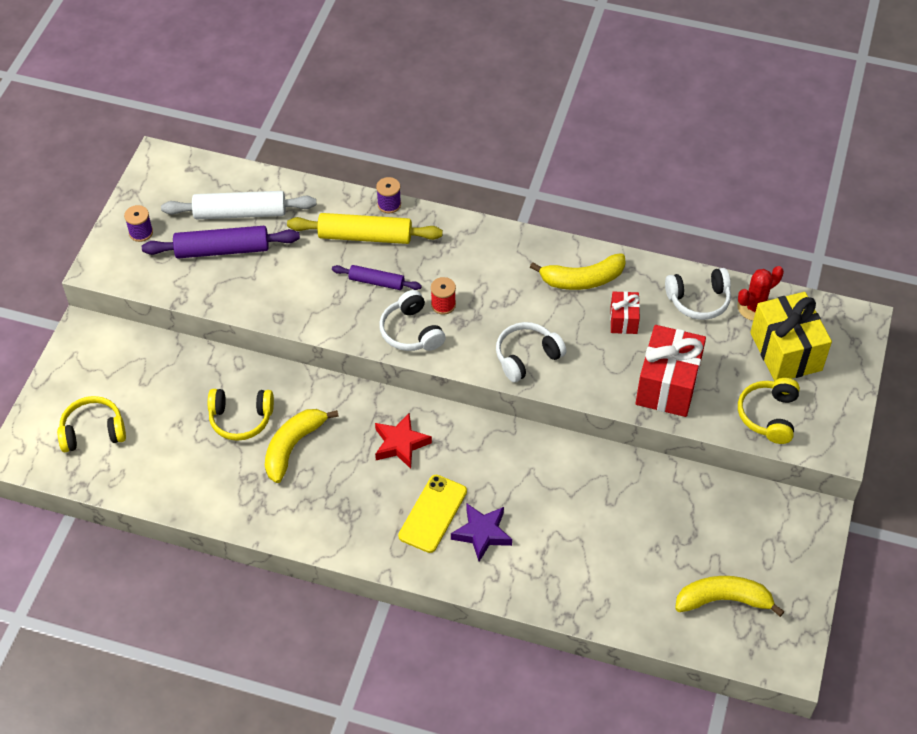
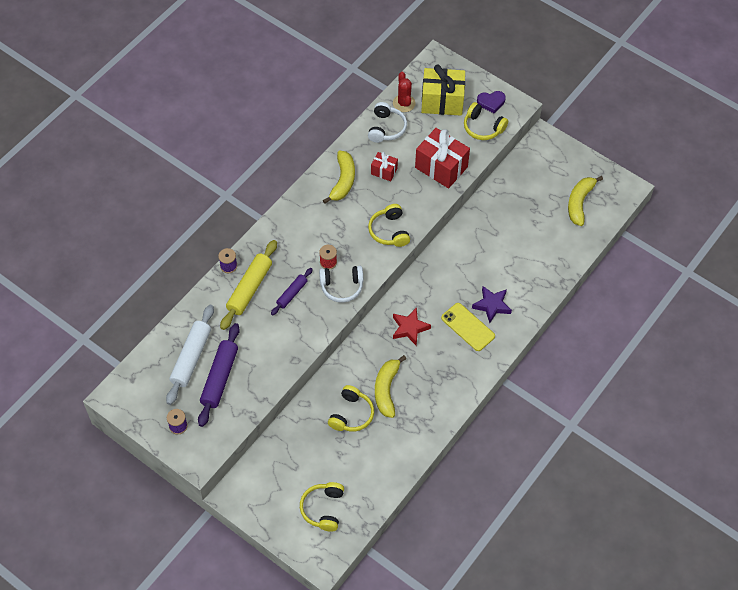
camera: 70 degrees left, 5 degrees up
(293, 446) = (386, 390): yellow banana -> yellow banana turned 45 degrees clockwise
(526, 357) = (389, 231): white headphones -> yellow headphones
(821, 413) = (491, 102): none -> purple heart

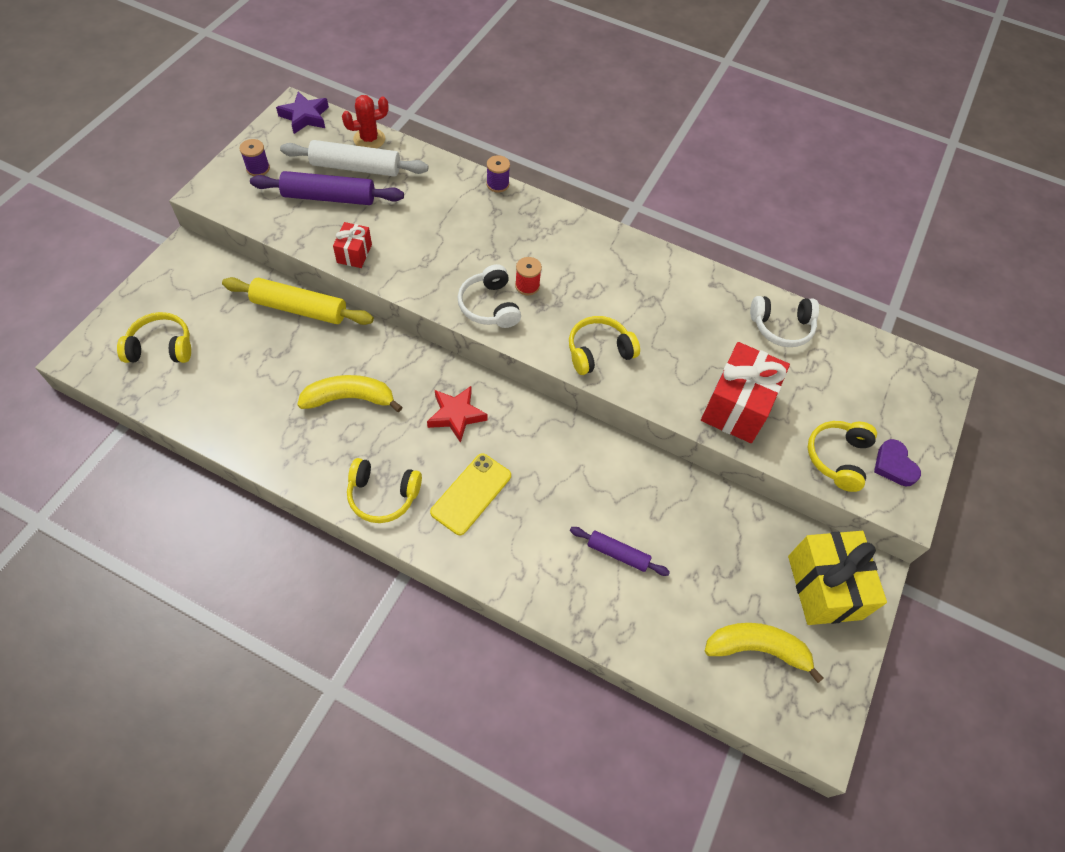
camera: 75 degrees right, 0 degrees up
(250, 288) = (467, 209): yellow rolling pin -> yellow rolling pin (300, 309)
(292, 294) = (467, 252): purple rolling pin -> purple rolling pin (618, 554)
(343, 181) = (669, 286): yellow banana -> none
(351, 414) = (307, 361): yellow headphones -> yellow headphones (383, 495)
(384, 171) = (703, 333): red gift -> red gift (354, 253)
(404, 103) = (837, 344): red cactus -> red cactus (369, 139)
(442, 101) = (863, 394): yellow gift -> yellow gift (824, 587)
(492, 305) = (516, 525): purple star -> purple star (305, 117)

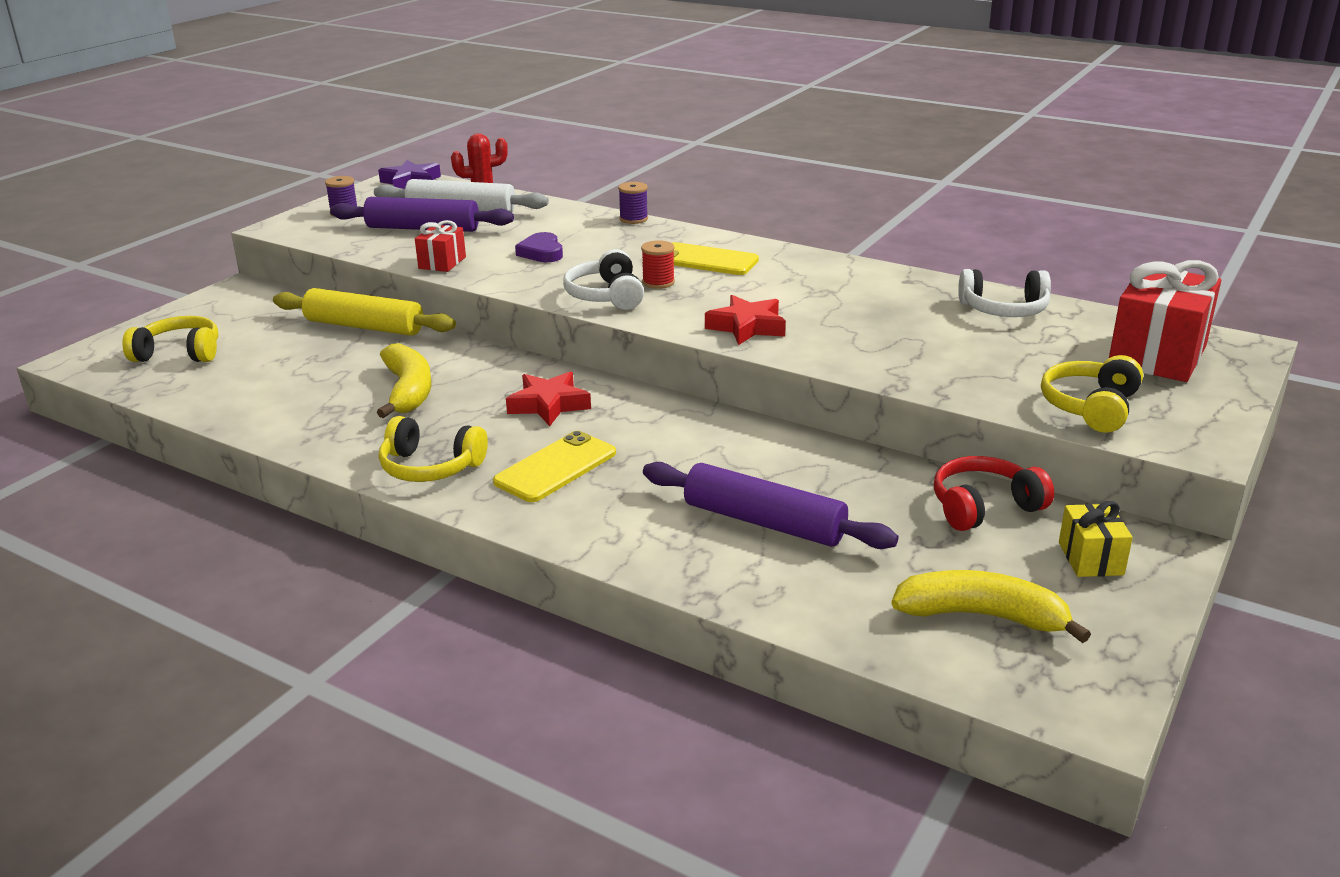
camera: 10 degrees right, 30 degrees down
(350, 398) = (408, 391): yellow banana -> yellow banana turned 75 degrees clockwise
(560, 252) = (706, 260): none -> yellow phone
(599, 351) = (747, 327): yellow headphones -> red star
(618, 554) = (764, 522): purple rolling pin -> purple rolling pin, size x1.71
(737, 406) = (939, 367): red gift -> red gift (1157, 355)
(759, 533) = (984, 507): none -> red headphones
(824, 587) = (1090, 558): yellow gift -> yellow gift, size x0.52
(894, 465) = (1178, 414): purple heart -> purple heart (542, 252)

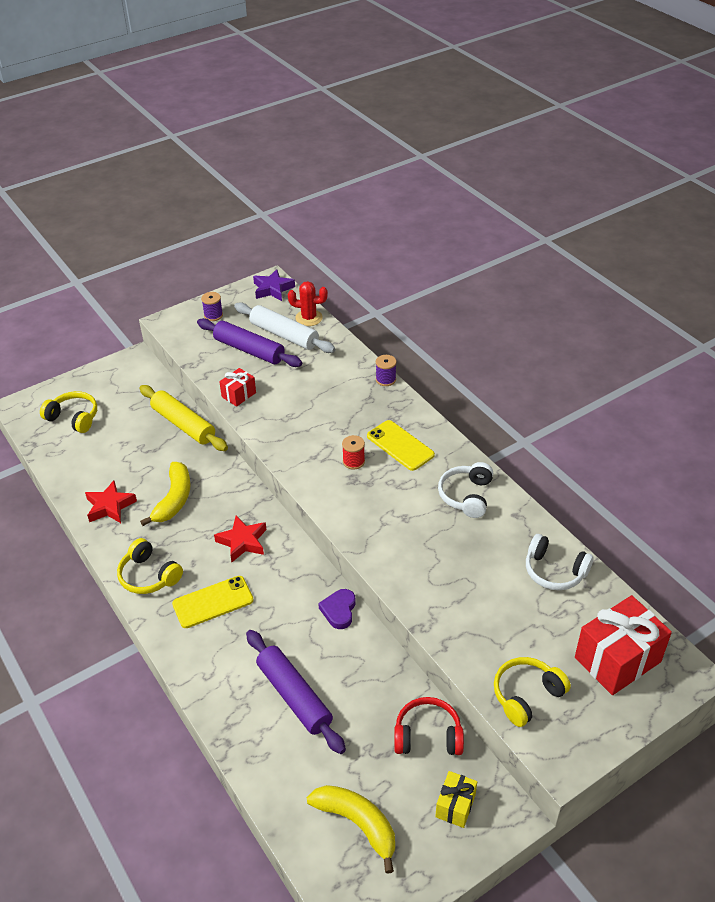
camera: 25 degrees right, 15 degrees up
(542, 252) = (304, 402): purple heart -> purple heart (339, 610)
(606, 296) = (313, 466): white headphones -> white headphones (466, 496)
(747, 327) = (375, 530): red star -> red star (110, 506)

